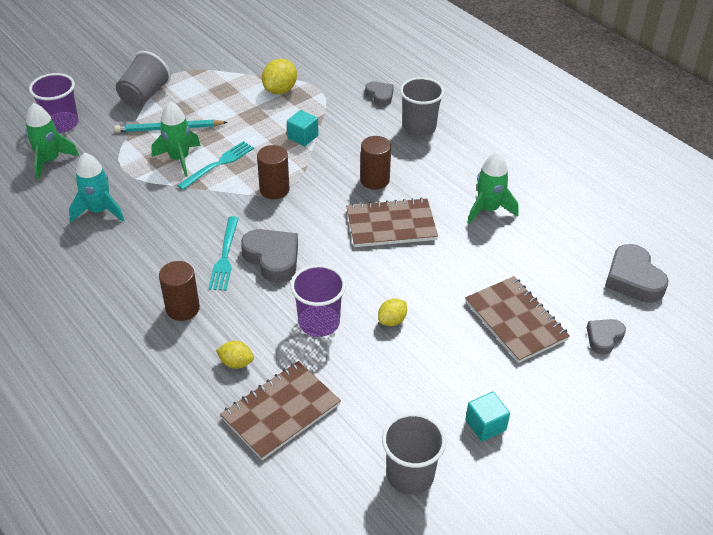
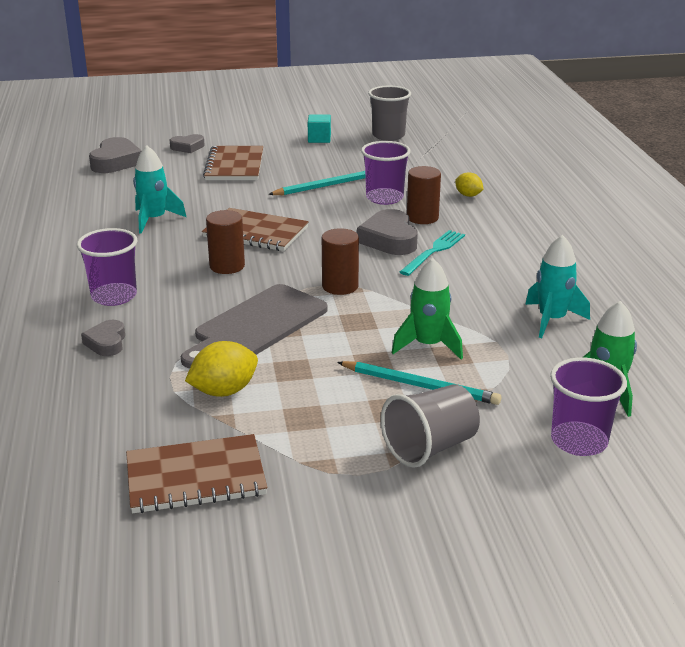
camera: 150 degrees left, 15 degrees down
(182, 308) = (495, 231): brown cylinder -> brown cylinder (422, 218)
(218, 164) = (383, 326): turquoise fork -> none
(281, 411) = (451, 170): brown notebook -> brown notebook (196, 477)
(303, 137) = (256, 325): turquoise cube -> grey cutting board
(392, 321) = (326, 186): yellow lemon -> turquoise pencil
(419, 128) = (114, 296): grey cup -> purple cup
(488, 209) = (154, 220): green rocket -> turquoise rocket

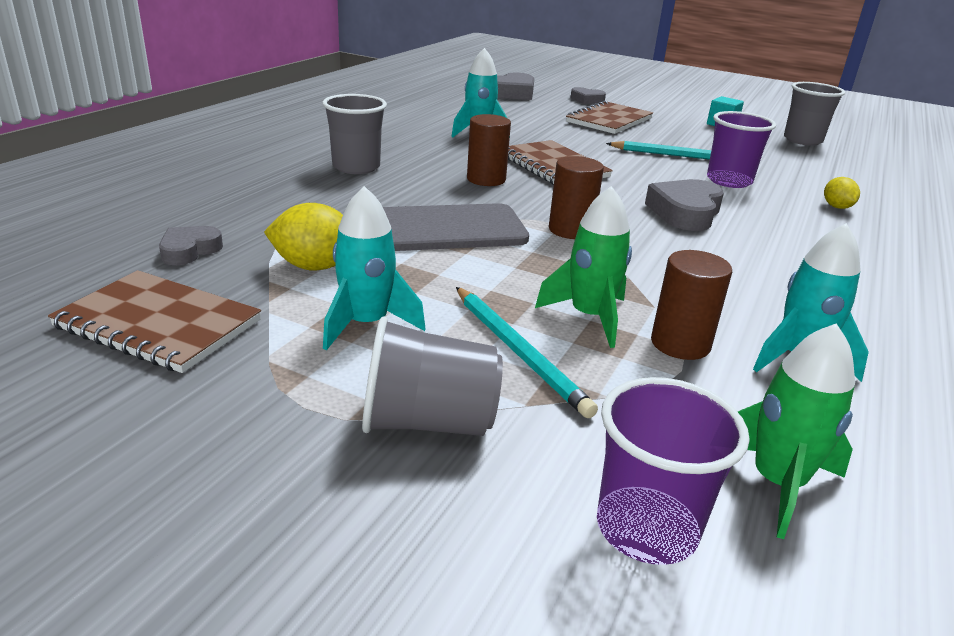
camera: 35 degrees right, 0 degrees up
(106, 342) = (291, 193): grey heart -> grey heart (189, 250)
(114, 296) = (356, 167): purple cup -> grey cup
(317, 412) = (366, 324): none -> turquoise rocket
(422, 218) = (751, 208): brown cylinder -> brown cylinder (680, 344)
(434, 251) = (724, 238): turquoise fork -> none

